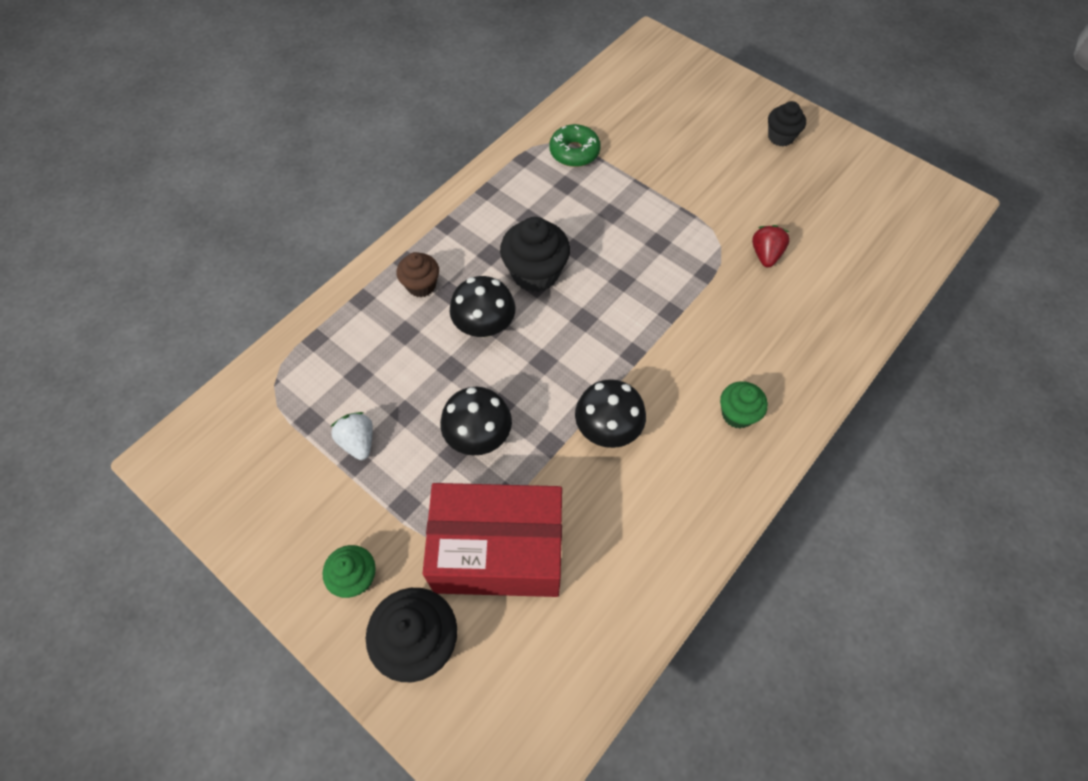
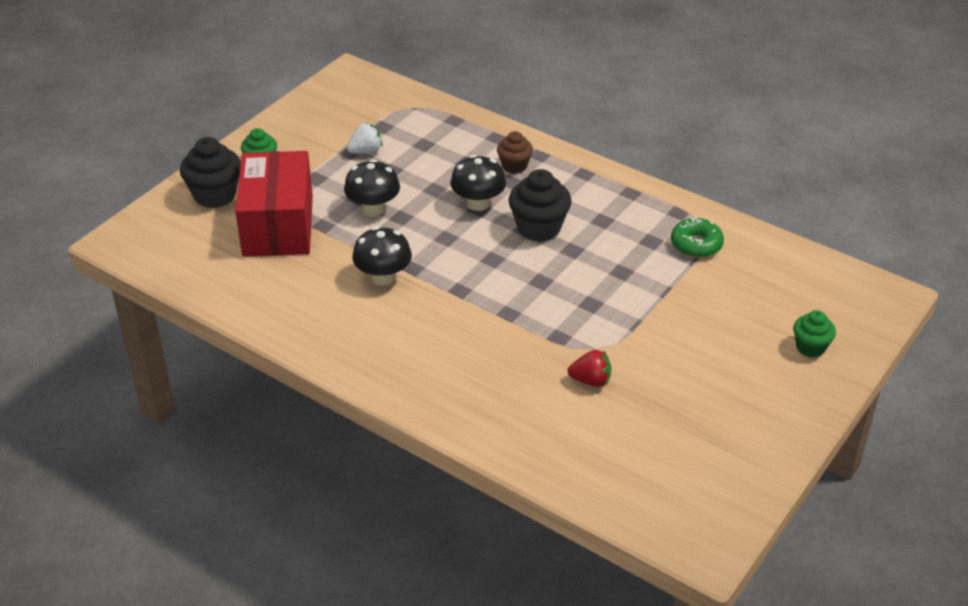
camera: 85 degrees right, 20 degrees down
(737, 414) = (402, 355): green cupcake -> green cupcake (810, 347)
(780, 137) = (768, 399): black cupcake -> none

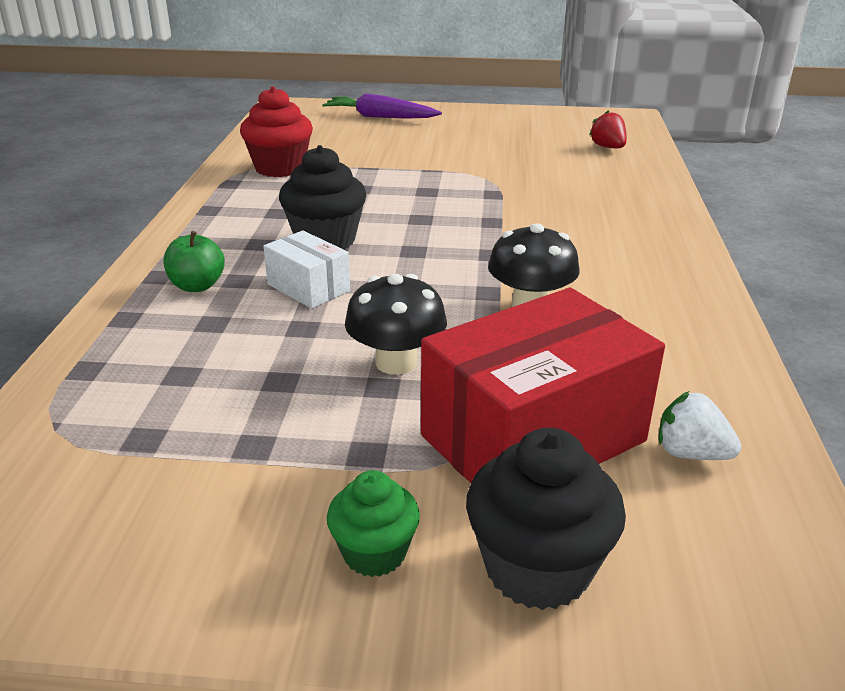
camera: 120 degrees left, 10 degrees down
(365, 151) = (240, 428): white strawberry -> white strawberry (690, 453)
(478, 203) = (308, 288): black mushroom -> white box
(514, 166) = (197, 286): brown cupcake -> green apple
(591, 381) = (529, 172): red strawberry -> red strawberry (608, 147)
(696, 244) = (280, 168): green donut -> red cupcake
(810, 347) = (380, 117): green cupcake -> purple carrot

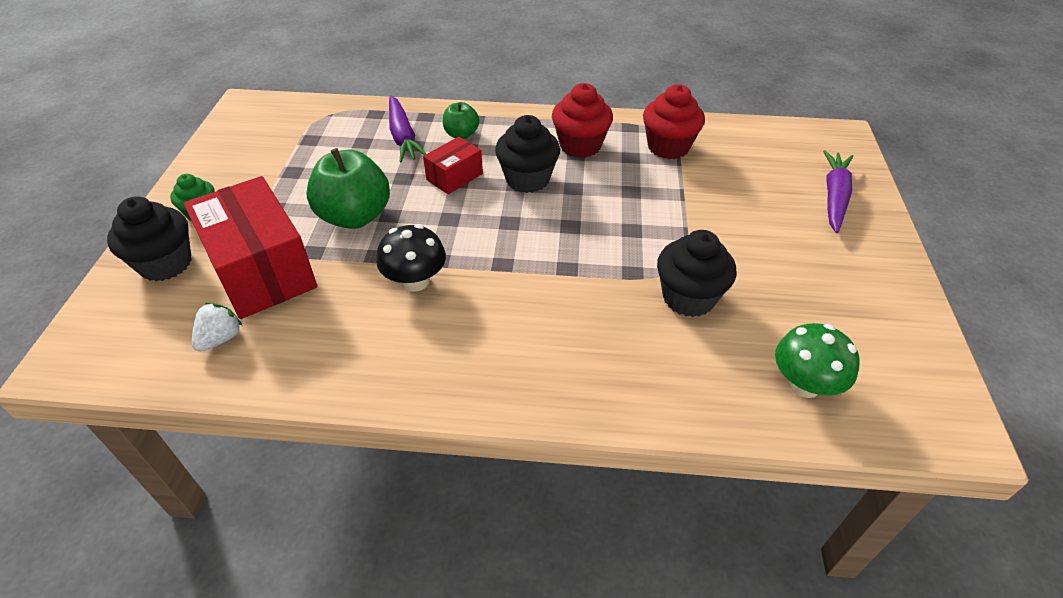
camera: 90 degrees right, 15 degrees up
(181, 335) = (403, 137): none -> purple carrot
(260, 210) = (580, 146): none -> red cupcake
(308, 288) = (454, 177): white box -> red box
(396, 362) = (355, 216): black mushroom -> green apple
(523, 175) = (688, 297): none -> black cupcake
(608, 147) = (804, 384): red strawberry -> green mushroom

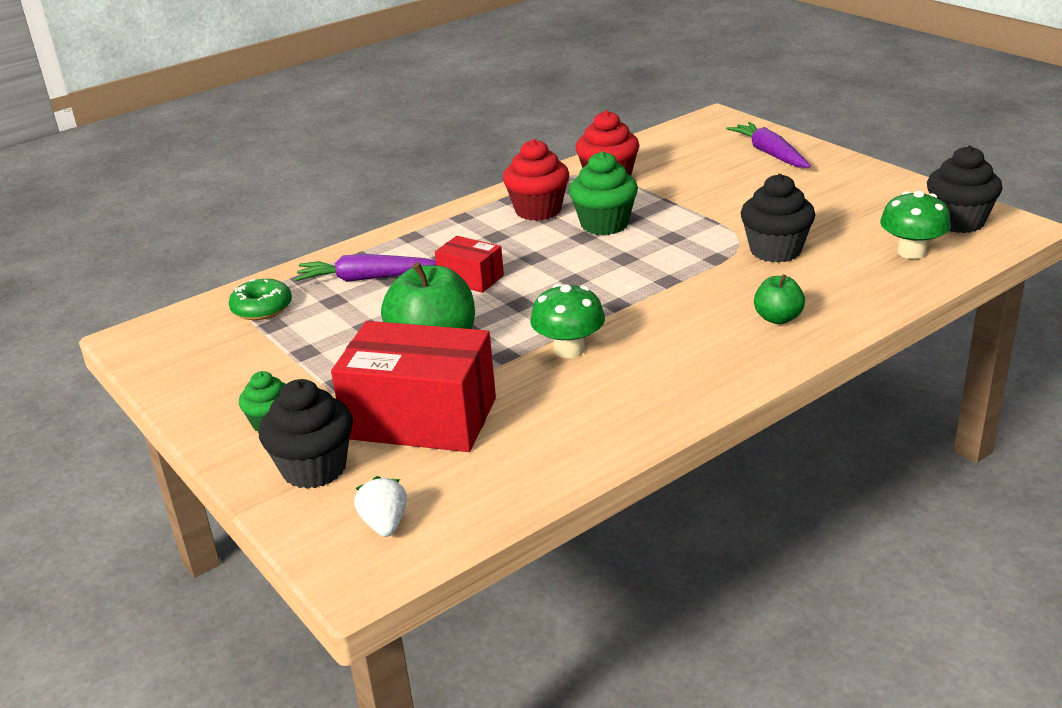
camera: 40 degrees left, 15 degrees down
(221, 338) = (477, 471): white strawberry -> white strawberry (385, 524)
(324, 123) = (262, 308): none -> green donut
(403, 137) = (366, 278): purple carrot -> purple carrot turned 150 degrees clockwise
(415, 281) = (569, 349): black mushroom -> green mushroom
(454, 177) = (471, 278): red box -> red box turned 60 degrees counterclockwise
(461, 134) = (419, 251): green apple -> green apple (778, 318)
(527, 179) = (536, 249): black cupcake -> black cupcake (958, 222)
(603, 186) = (604, 224): none -> green cupcake

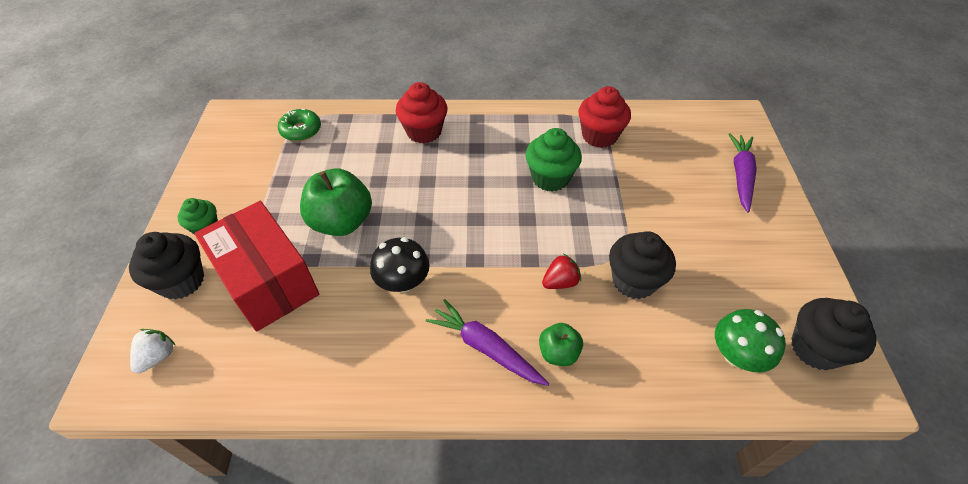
camera: 35 degrees right, 20 degrees up
(366, 278) = (372, 139): purple carrot -> purple carrot (486, 348)
(471, 278) = (422, 177): red box -> none
(538, 210) = (525, 139): red cupcake -> red cupcake (424, 132)
(569, 349) = (403, 282): green mushroom -> black mushroom
(715, 280) = (560, 282): none -> red strawberry

